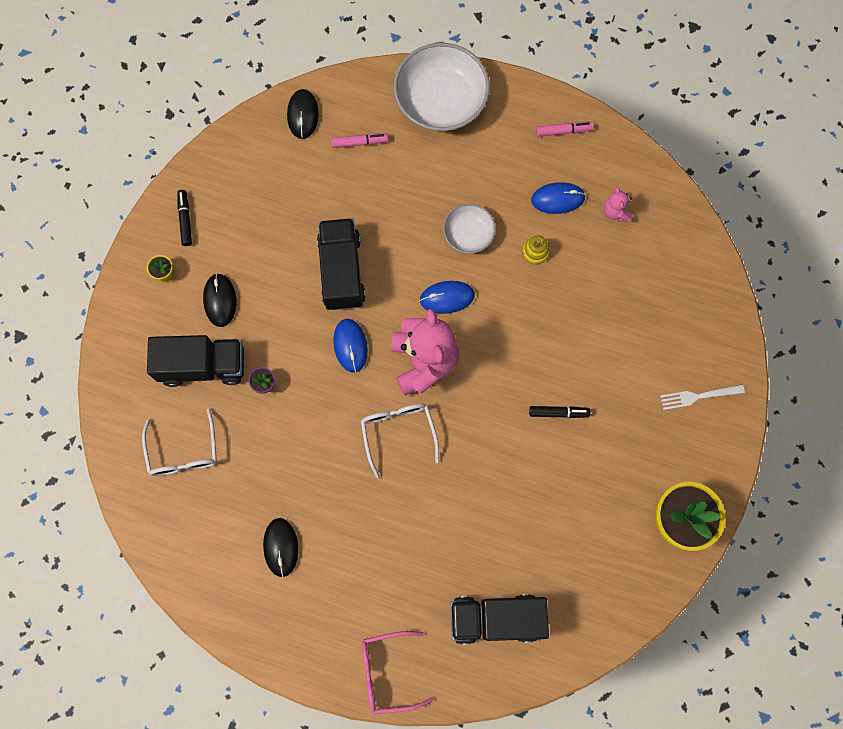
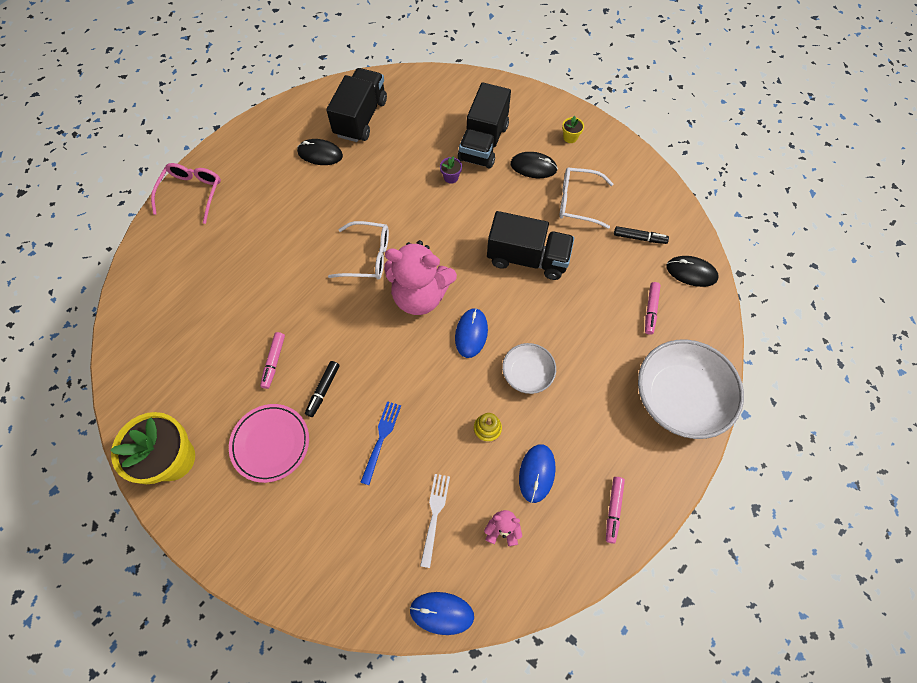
camera: 110 degrees right, 10 degrees down
(183, 452) = (421, 115): white glasses -> white glasses (577, 202)
(185, 220) = (612, 162): black marker -> black marker (639, 238)
(350, 345) = (458, 245): blue mouse -> blue mouse (442, 613)
(496, 619) = (183, 278): black truck -> black truck (361, 118)
(549, 474) = (274, 362): none -> pink marker
(582, 340) = (381, 439): none -> blue fork
(627, 437) = (270, 443): none -> pink plate
(698, 396) = (274, 532): white fork -> white fork (434, 515)

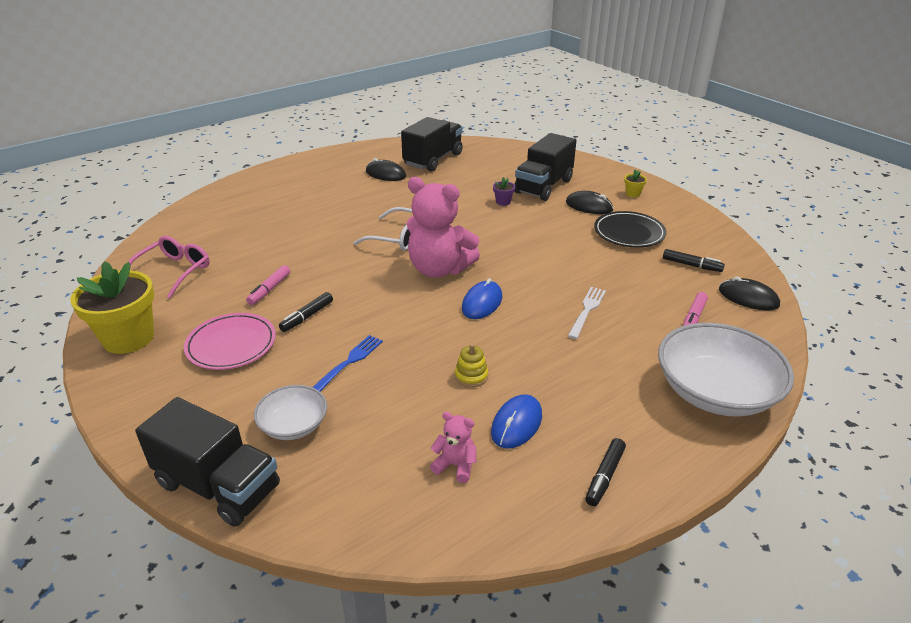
camera: 15 degrees right, 30 degrees down
(192, 193) = (259, 180): pink glasses -> pink glasses (174, 271)
(434, 515) = (379, 436): white fork -> white fork (587, 310)
(442, 613) = (346, 528): blue mouse -> none
(527, 258) = (562, 261): black truck -> black truck (218, 485)
(527, 373) = (533, 341): white bowl -> white bowl (293, 425)
(577, 202) = (629, 233): white glasses -> black plate
(613, 510) = (604, 476): pink marker -> black marker

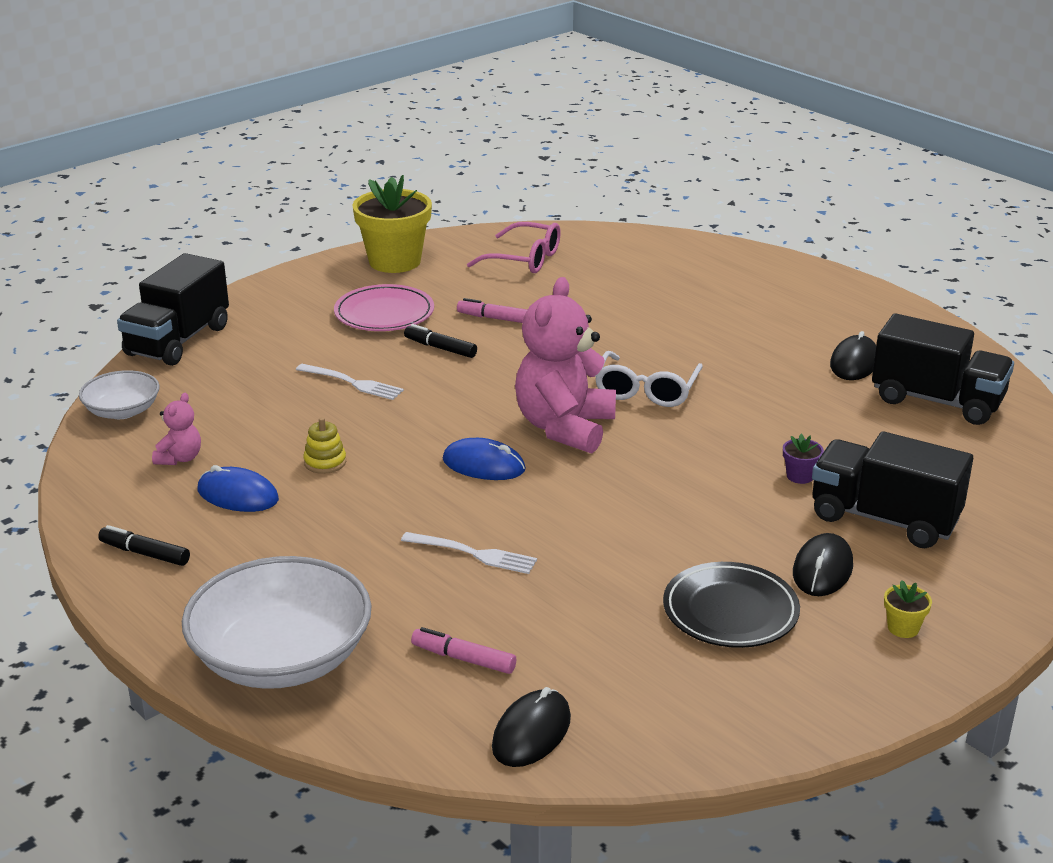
camera: 85 degrees right, 5 degrees down
(293, 425) = (252, 364): white bowl -> white bowl (122, 411)
(348, 362) = (352, 383): blue fork -> white fork
(691, 265) = (630, 676): black marker -> none

